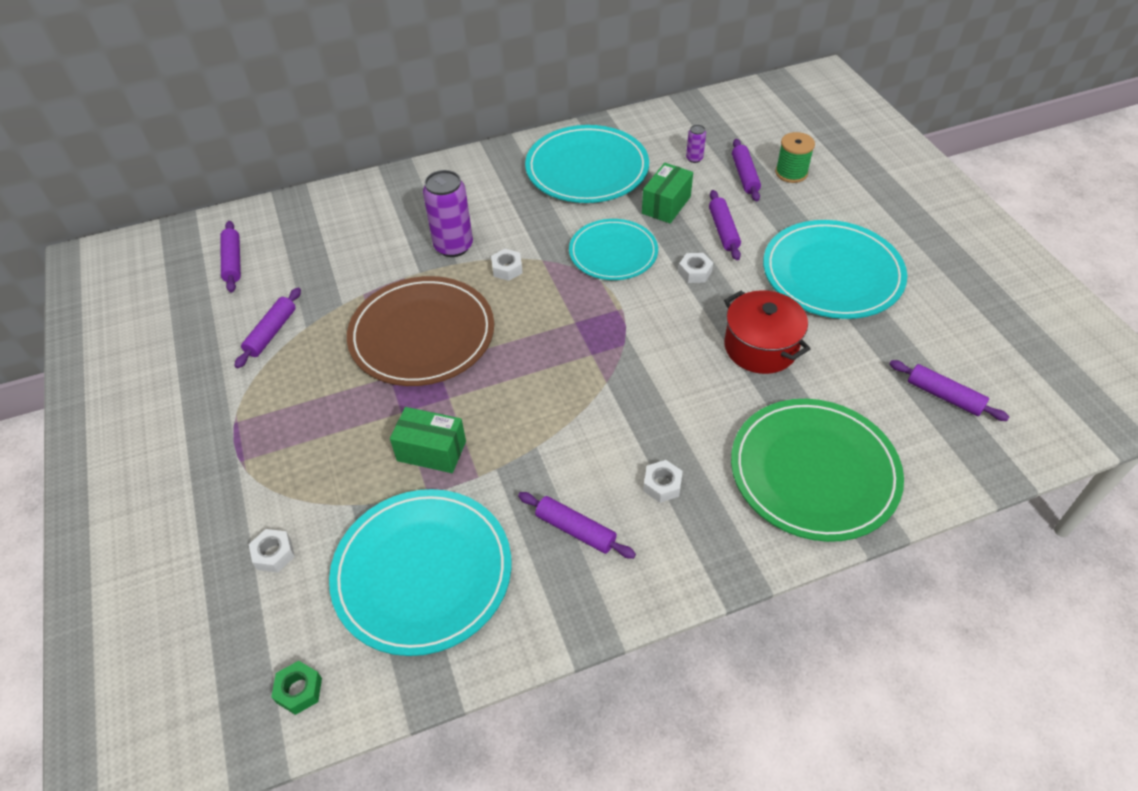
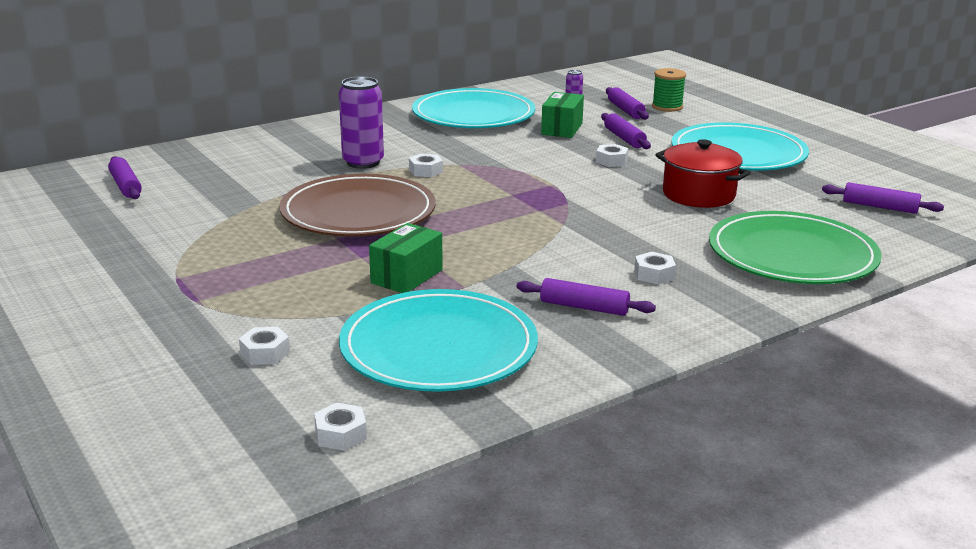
camera: 15 degrees left, 25 degrees down
(271, 333) = (191, 223): purple rolling pin -> none
(299, 690) = (340, 434): green nut -> white nut
(431, 451) = (406, 276): green box -> green box turned 60 degrees counterclockwise
(613, 253) = (526, 156): turquoise plate -> none

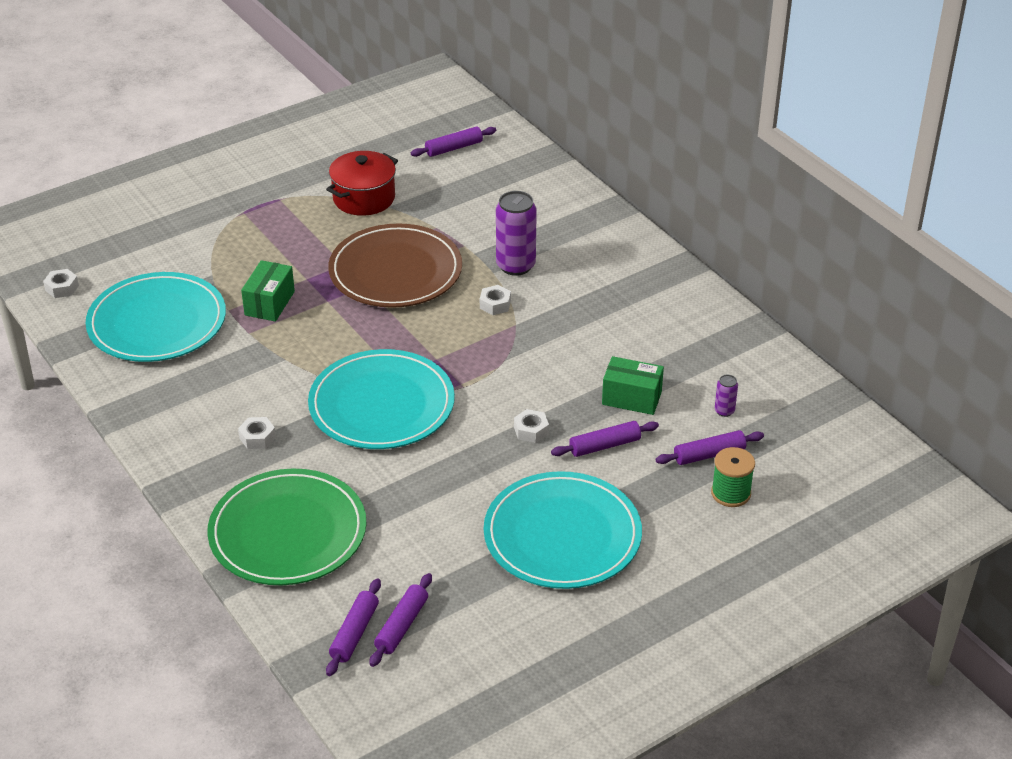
camera: 90 degrees right, 15 degrees up
(265, 353) = (164, 249): white nut -> none
(406, 276) = (269, 303): green box -> green box turned 75 degrees clockwise
(473, 115) = (670, 332): turquoise plate -> turquoise plate (381, 405)
(584, 307) = (205, 394): purple rolling pin -> purple rolling pin (355, 633)
(698, 195) = (436, 487): red pot -> red pot (364, 198)

